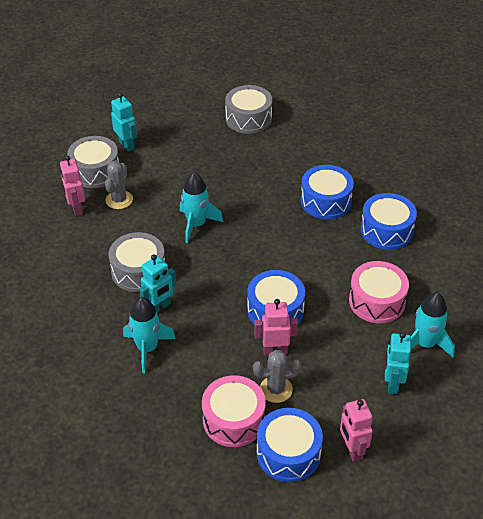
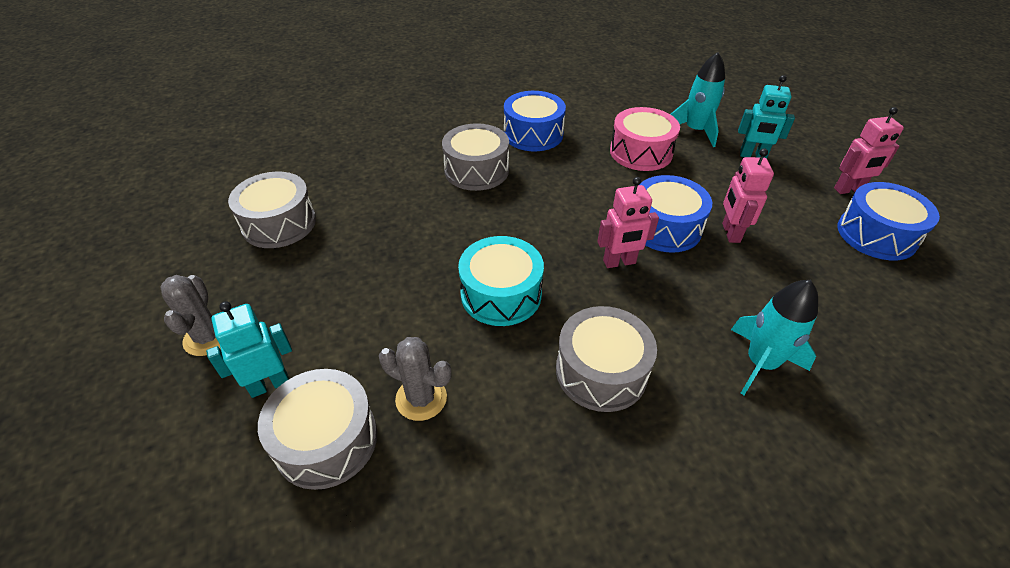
camera: 85 degrees left, 0 degrees up
(76, 208) = (429, 474): pink robot -> pink robot (619, 262)
(159, 307) = (676, 346): turquoise robot -> none
(196, 224) = (501, 294): turquoise rocket -> turquoise drum
(234, 420) = (850, 276): pink drum -> none
(276, 389) = (789, 237): grey cactus -> grey cactus (208, 337)
(326, 201) = (476, 170): blue drum -> grey drum

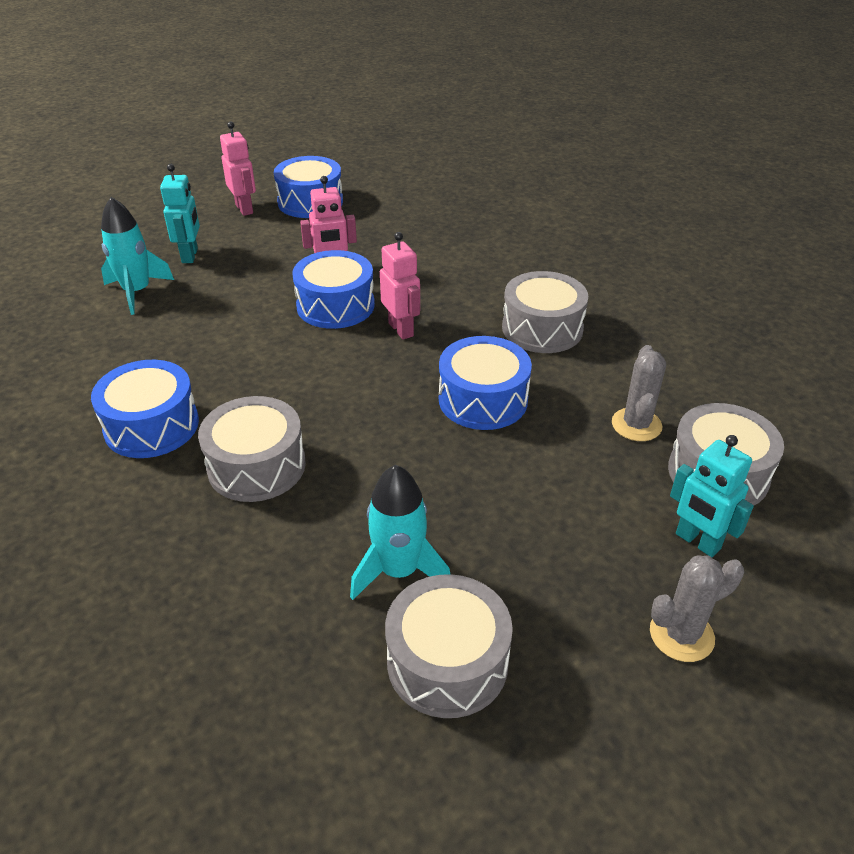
camera: 105 degrees left, 5 degrees down
(501, 294) = (483, 399): turquoise drum -> blue drum
(641, 152) = (191, 329): pink drum -> none
(760, 363) = (488, 257): turquoise rocket -> turquoise rocket (399, 571)

